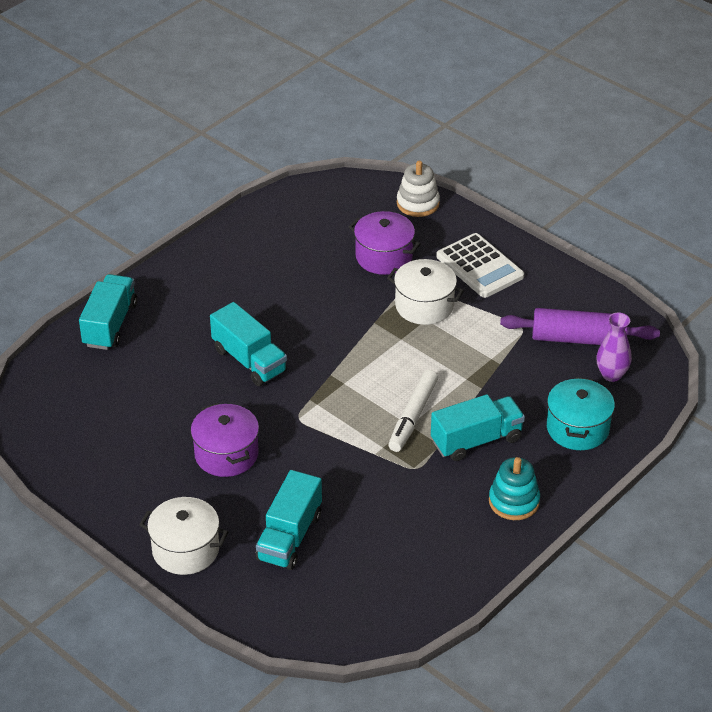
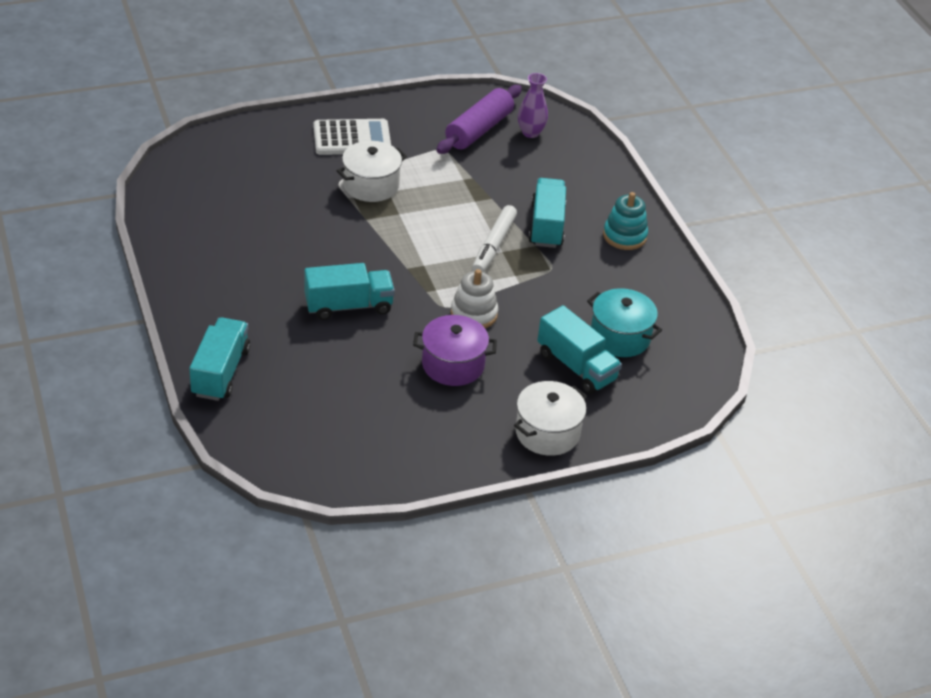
camera: 65 degrees left, 0 degrees up
(110, 325) = (221, 372): turquoise truck -> turquoise truck turned 60 degrees clockwise
(384, 257) = (290, 180): purple pot -> none
(412, 416) = (493, 245): white marker -> white marker turned 60 degrees clockwise
(418, 203) = (241, 135): white stacking toy -> white stacking toy (474, 314)
(577, 428) = (573, 173): turquoise pot -> turquoise pot (620, 337)

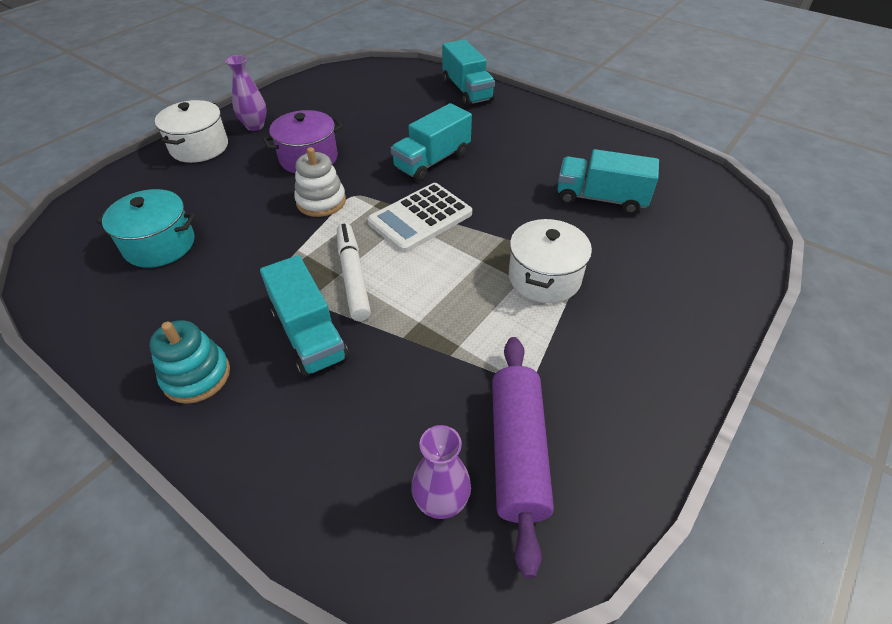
camera: 150 degrees right, 5 degrees up
(352, 138) = (639, 328): white calculator -> white calculator (420, 218)
(478, 435) = (255, 126): none -> purple vase
(576, 366) = (195, 201): turquoise truck -> turquoise truck (600, 198)

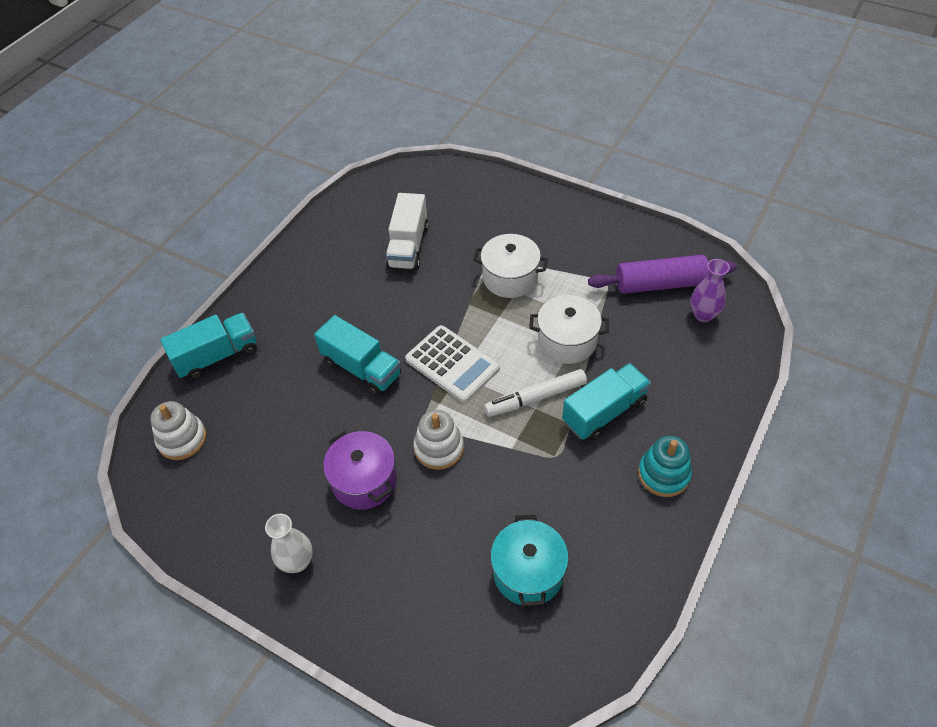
camera: 95 degrees left, 5 degrees up
(199, 147) = (349, 610): white pot -> white pot (567, 341)
(255, 126) = (297, 562): purple vase -> white vase
(389, 79) = (182, 439): none -> white stacking toy
(600, 198) = (408, 246): turquoise truck -> white truck

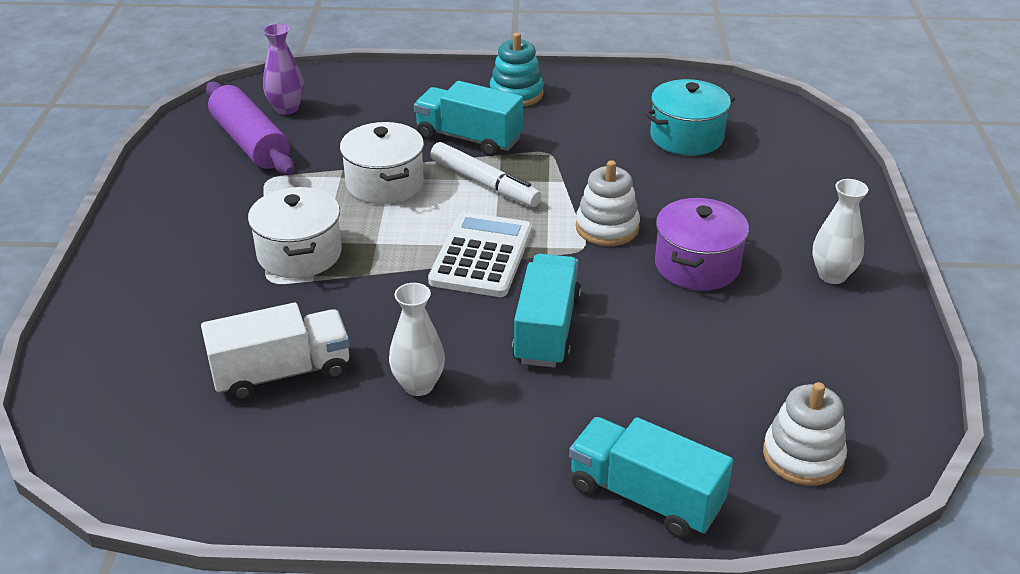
camera: 120 degrees left, 15 degrees down
(360, 296) = (418, 385): none -> white vase

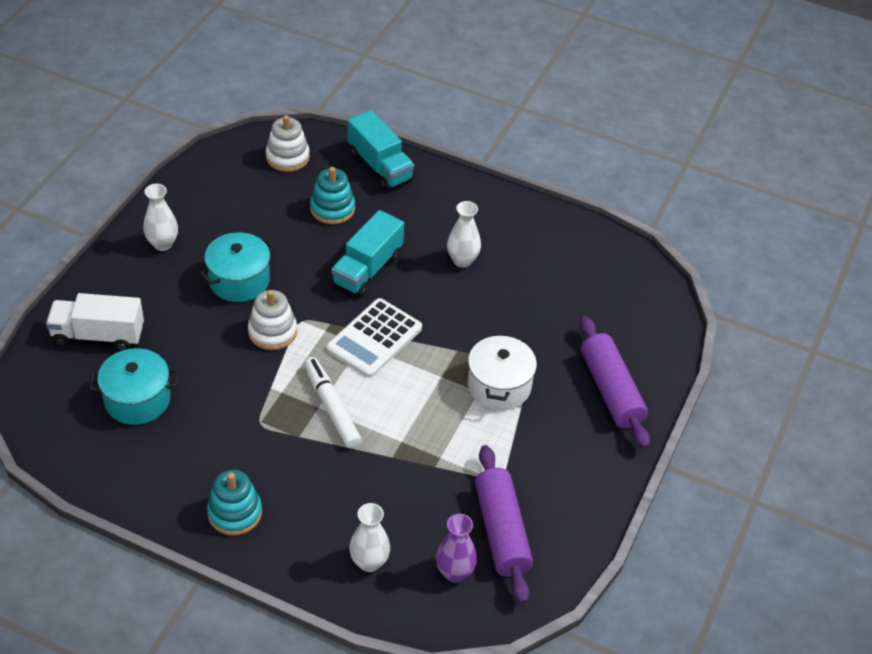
camera: 160 degrees left, 10 degrees up
(150, 289) = (610, 391): none -> purple rolling pin
(282, 373) = (539, 295): white truck -> white truck (98, 335)
(370, 96) = (369, 562): none -> white vase
(384, 183) = (408, 436): white pot -> none
(469, 138) = (313, 466): turquoise truck -> none
(661, 396) = (332, 209): none -> turquoise stacking toy
(697, 265) = (239, 281): purple pot -> turquoise pot

